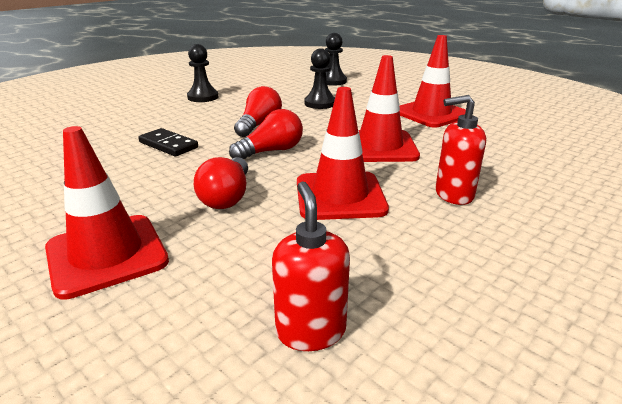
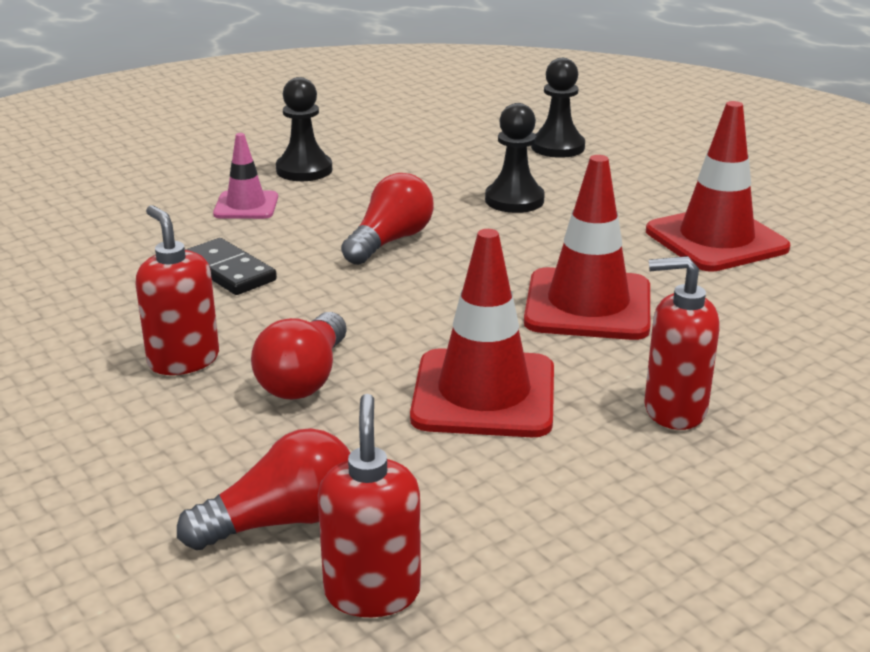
camera: 10 degrees right, 0 degrees up
(107, 255) = (116, 455): red traffic cone -> none
(147, 193) = (183, 360): none -> red soap dispenser
(173, 114) = (246, 206): none -> pink traffic cone
(271, 151) = (396, 298): red light bulb -> red light bulb (282, 521)

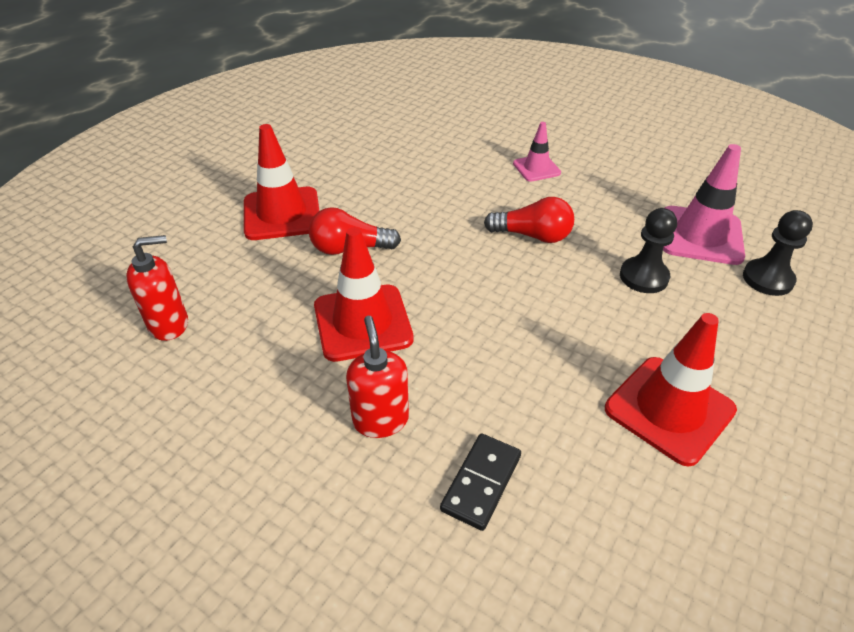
camera: 70 degrees right, 15 degrees up
(183, 360) = (350, 203): red soap dispenser -> none
(228, 271) = (451, 187): black domino -> black domino (481, 482)
(282, 521) = (219, 278): red light bulb -> none
(304, 170) = (606, 174): black pawn -> none
(467, 155) = (700, 235): none -> pink traffic cone
(588, 305) = (503, 349): red traffic cone -> red traffic cone (282, 214)

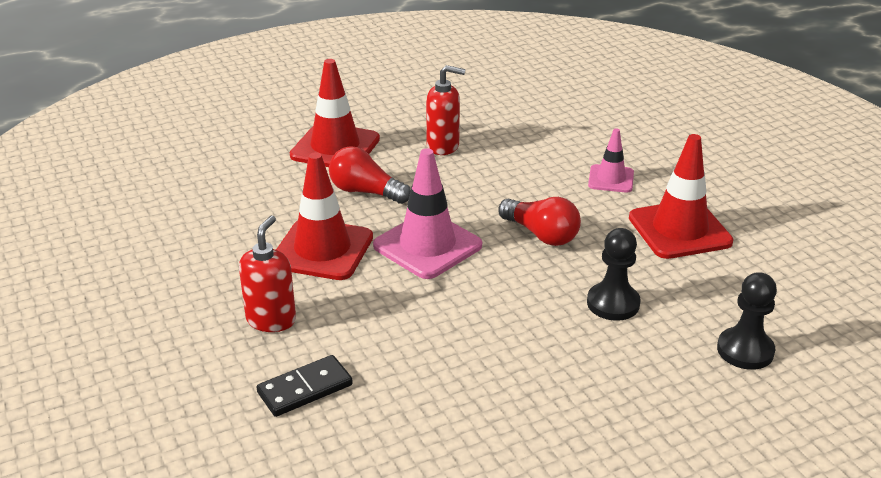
camera: 30 degrees right, 10 degrees down
(169, 324) = (180, 200): red soap dispenser -> red soap dispenser (443, 146)
(669, 409) = (514, 407): red traffic cone -> red traffic cone (679, 230)
(700, 235) = (718, 290): pink traffic cone -> pink traffic cone (427, 245)

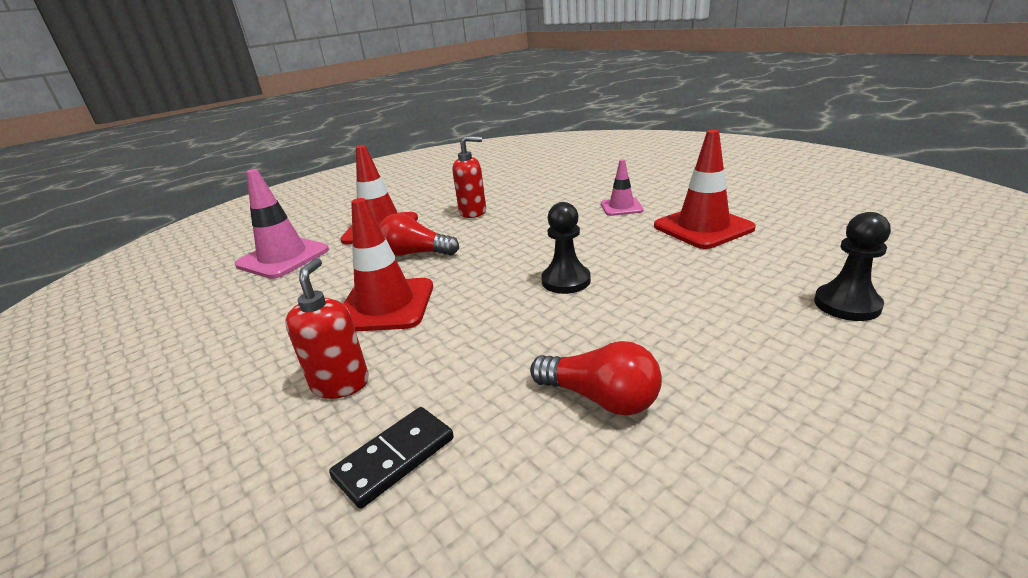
camera: 10 degrees left, 5 degrees down
(427, 245) = (488, 281): pink traffic cone -> pink traffic cone (283, 258)
(541, 235) = (588, 253): red light bulb -> red light bulb (600, 398)
(613, 303) = (690, 292): black pawn -> black pawn (566, 281)

